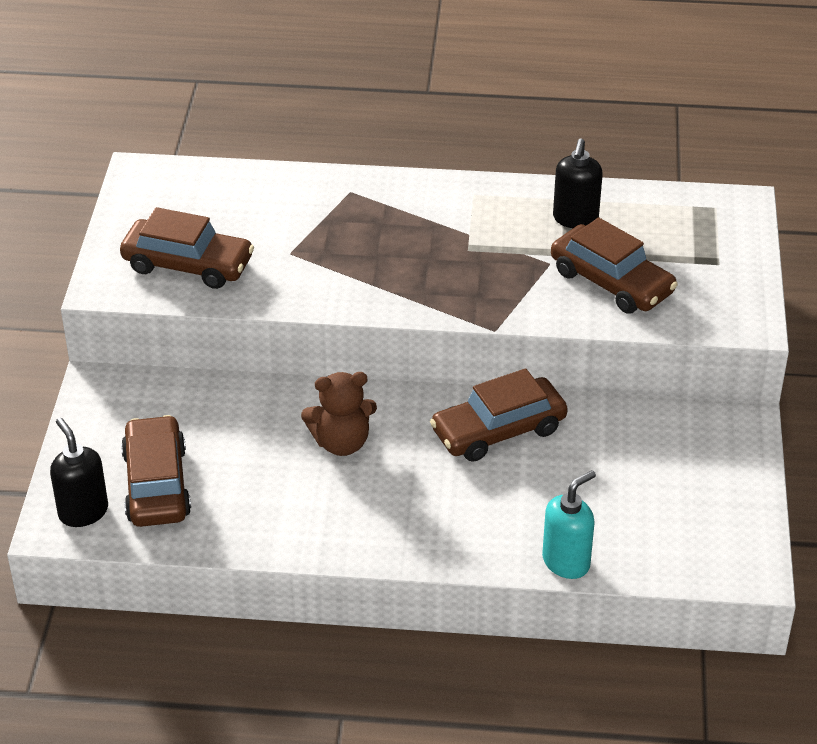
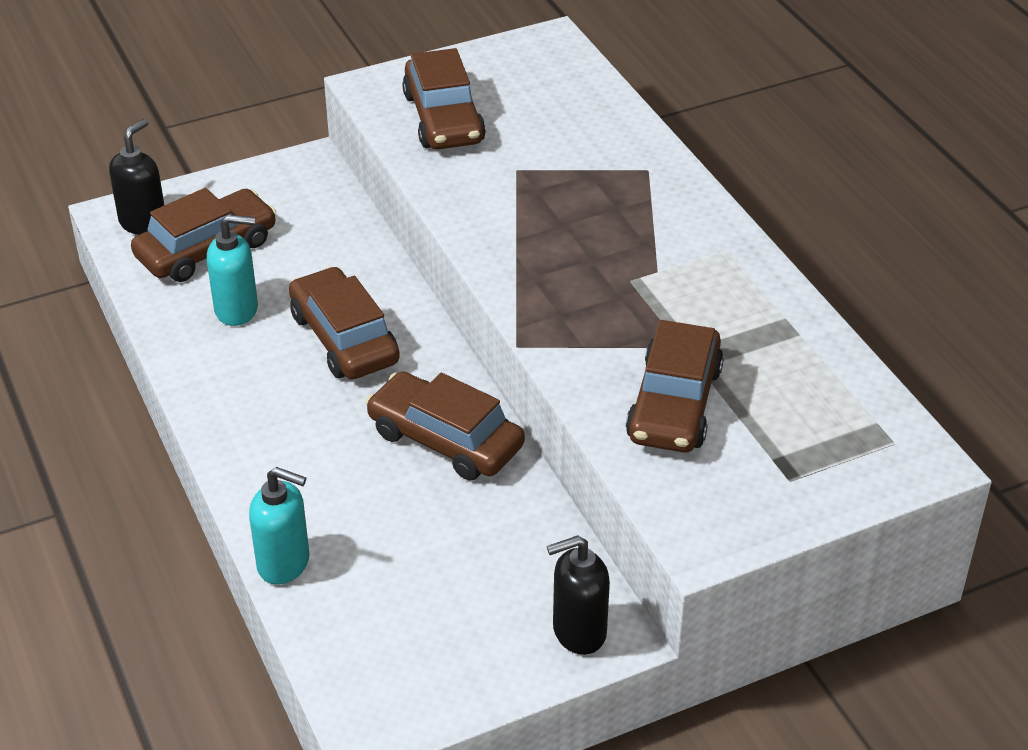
camera: 60 degrees right, 0 degrees up
(253, 492) = (237, 310): none -> turquoise soap dispenser
(341, 443) = (344, 338): brown teddy bear -> brown car
(575, 219) = (758, 338): black soap dispenser -> black soap dispenser (578, 632)

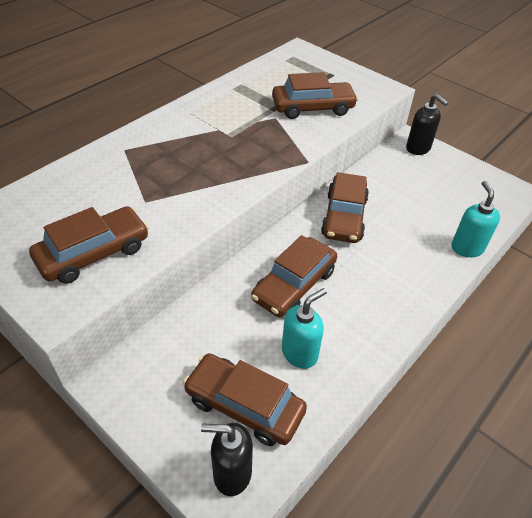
camera: 115 degrees left, 5 degrees up
(237, 310) = (300, 353): turquoise soap dispenser -> turquoise soap dispenser turned 75 degrees clockwise

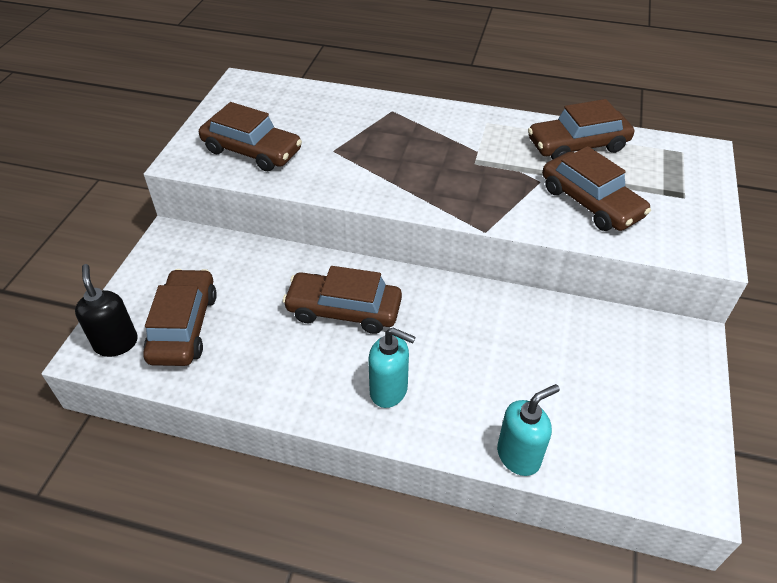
camera: 65 degrees right, 0 degrees up
(300, 353) = (260, 344): turquoise soap dispenser -> turquoise soap dispenser (389, 391)
(344, 217) = (477, 316): brown car -> brown car (577, 145)
(418, 148) = (680, 351): black soap dispenser -> none

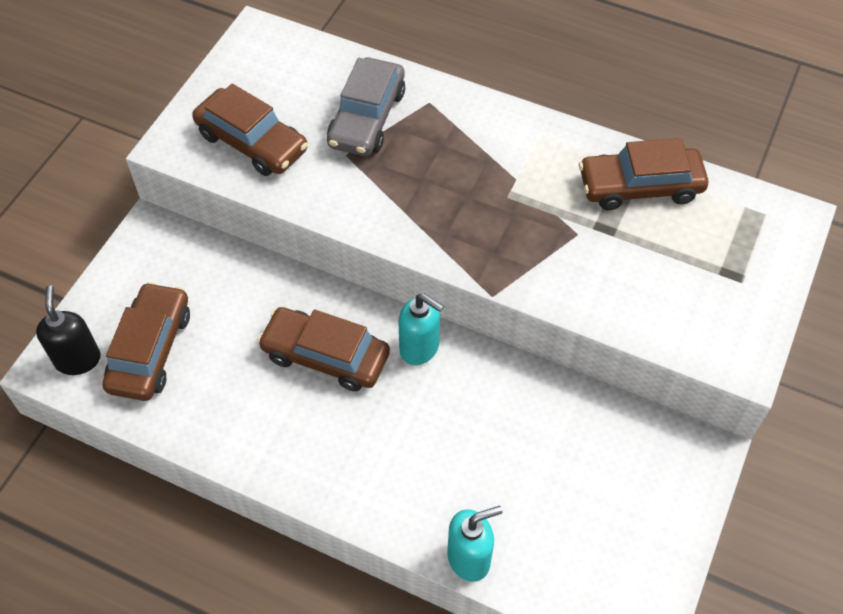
camera: 10 degrees right, 10 degrees up
(344, 125) = (367, 118): none -> grey car
(389, 391) = (353, 462): turquoise soap dispenser -> turquoise soap dispenser (420, 348)
(590, 202) = (627, 273): brown car -> none

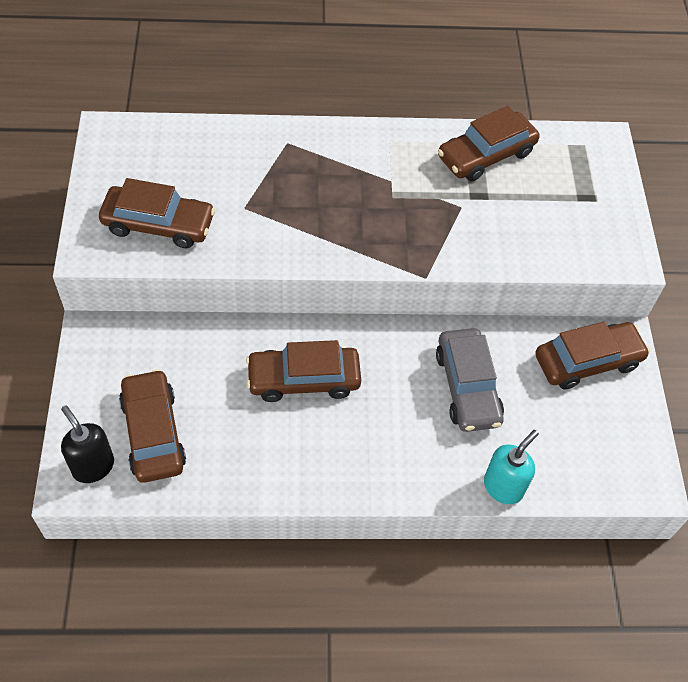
camera: 30 degrees left, 0 degrees up
(367, 118) = (244, 172): grey car -> grey car (467, 387)
(420, 348) = (374, 344): turquoise soap dispenser -> none
(647, 461) = (587, 361): none -> brown car

